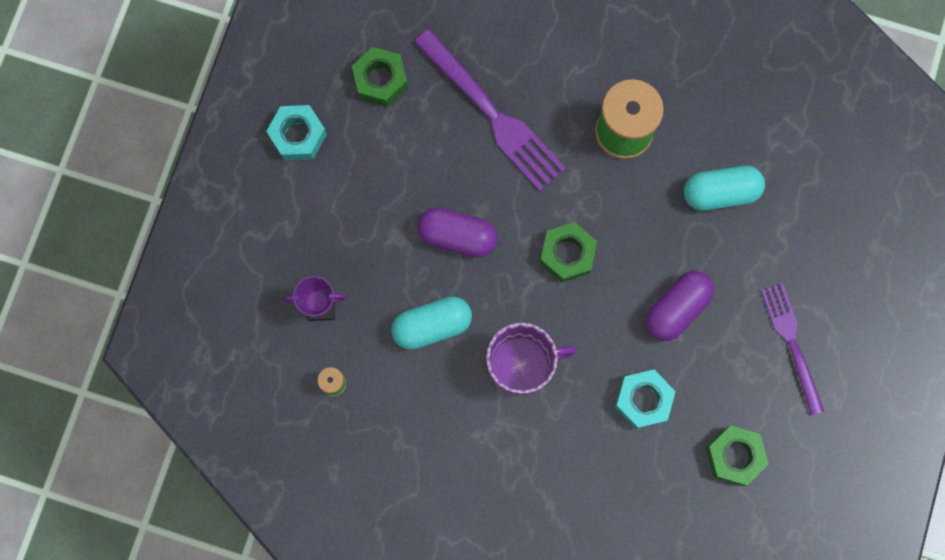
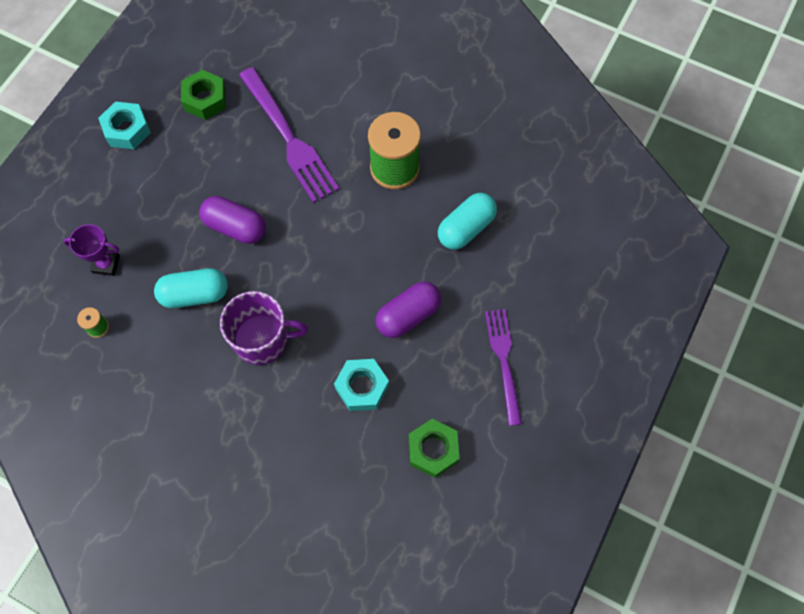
camera: 10 degrees right, 10 degrees down
(567, 254) = (324, 256): green nut -> none
(720, 193) = (466, 228): turquoise capsule -> turquoise capsule turned 45 degrees counterclockwise

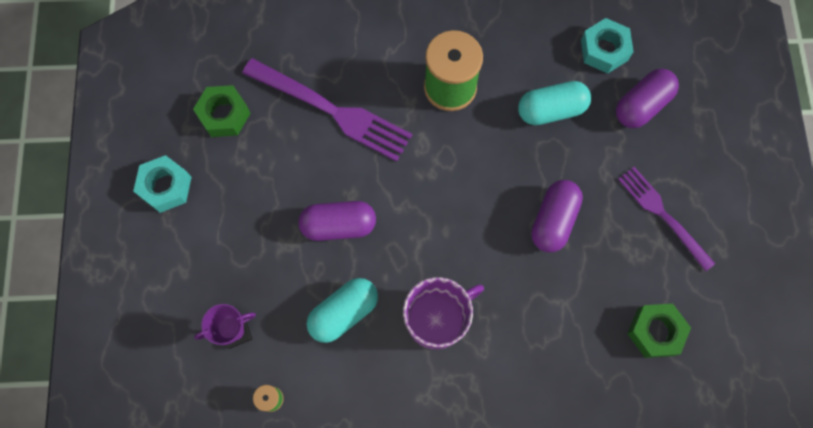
camera: 30 degrees left, 5 degrees up
(362, 387) = (556, 311): turquoise nut -> turquoise nut (604, 50)
(466, 228) = (551, 110): turquoise capsule -> turquoise capsule turned 60 degrees clockwise
(546, 264) = (641, 105): none -> purple capsule

